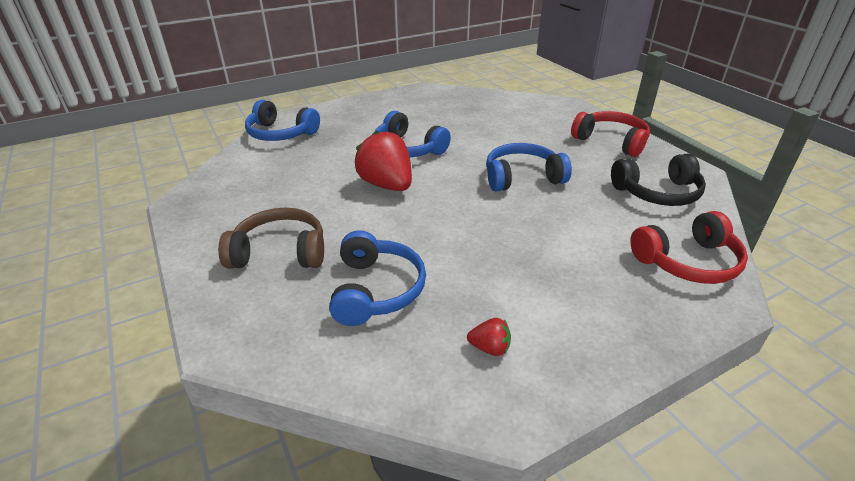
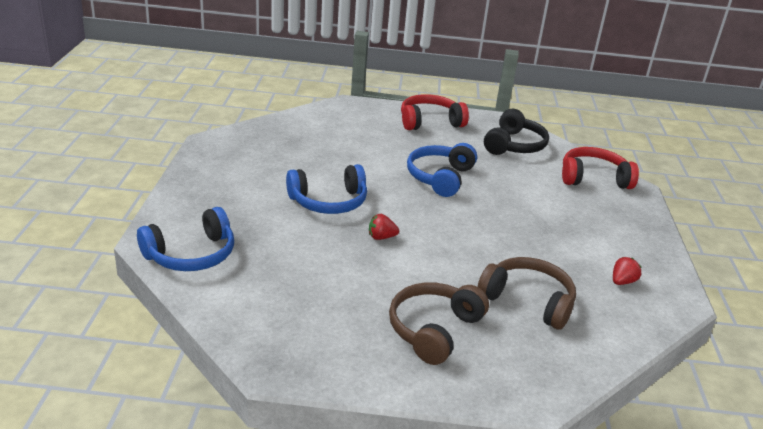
camera: 60 degrees left, 5 degrees down
(376, 290) = (528, 300): blue headphones -> brown headphones
(387, 185) = (381, 237): red strawberry -> red strawberry, size x0.45
(688, 262) = (593, 178): red headphones -> red headphones turned 105 degrees counterclockwise

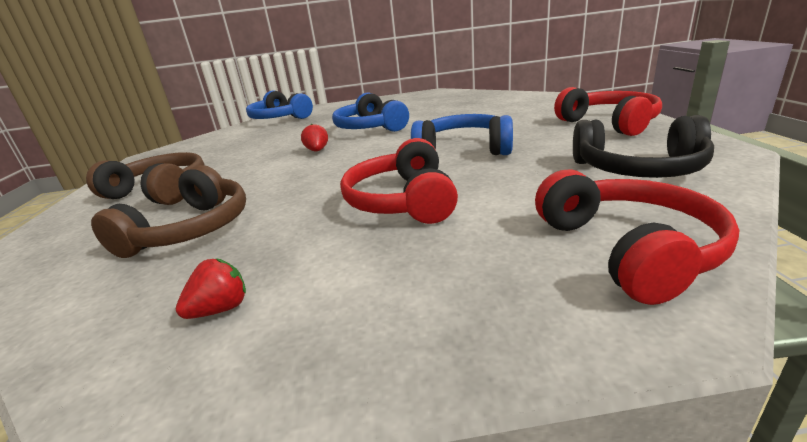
camera: 85 degrees right, 5 degrees down
(520, 216) = (402, 201): none -> red headphones
(622, 281) = (220, 309): red strawberry -> red strawberry turned 75 degrees counterclockwise

